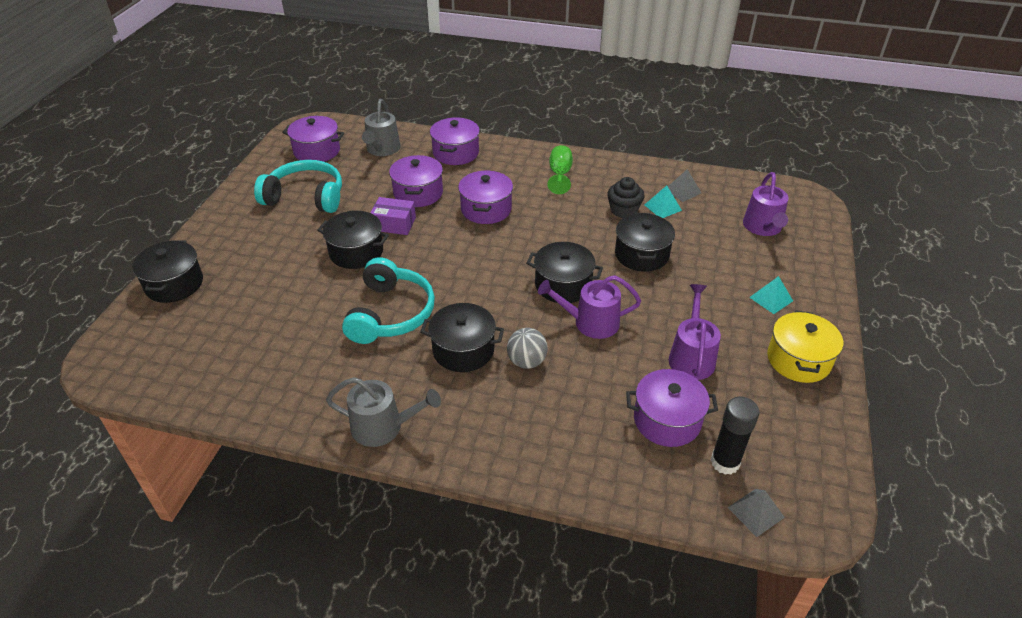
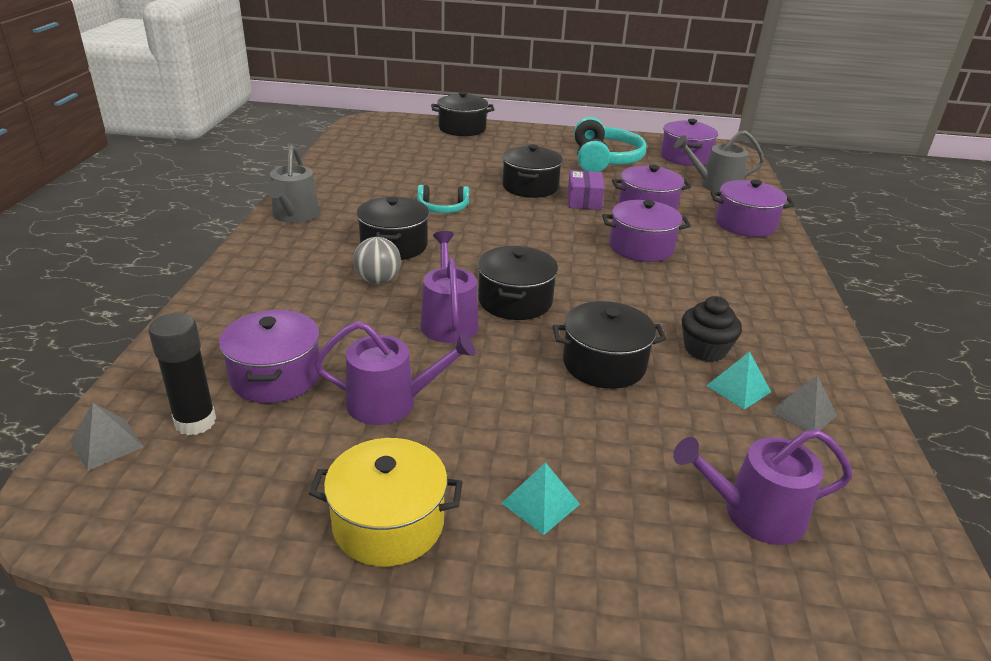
camera: 80 degrees right, 10 degrees down
(390, 313) = (443, 208): turquoise headphones -> turquoise headphones, size x0.54
(560, 175) = (756, 295): green goblet -> none

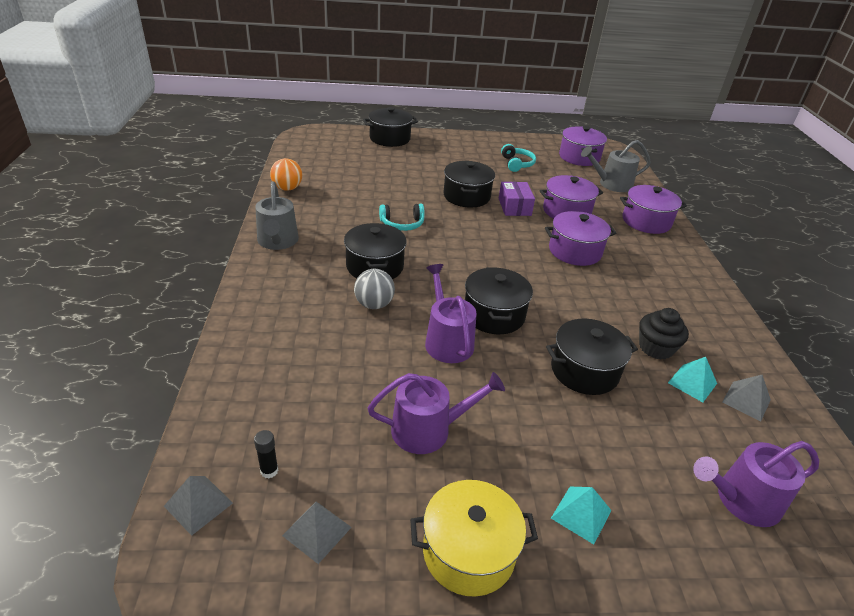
camera: 10 degrees left, 5 degrees up
(195, 422) = (269, 471): black glue stick -> black glue stick, size x0.51
(223, 483) = (317, 531): none -> grey pyramid
(275, 376) = (322, 414): purple pot -> none
(326, 168) = (287, 188): none -> orange ball
(604, 159) = (516, 164): turquoise headphones -> turquoise headphones, size x0.54

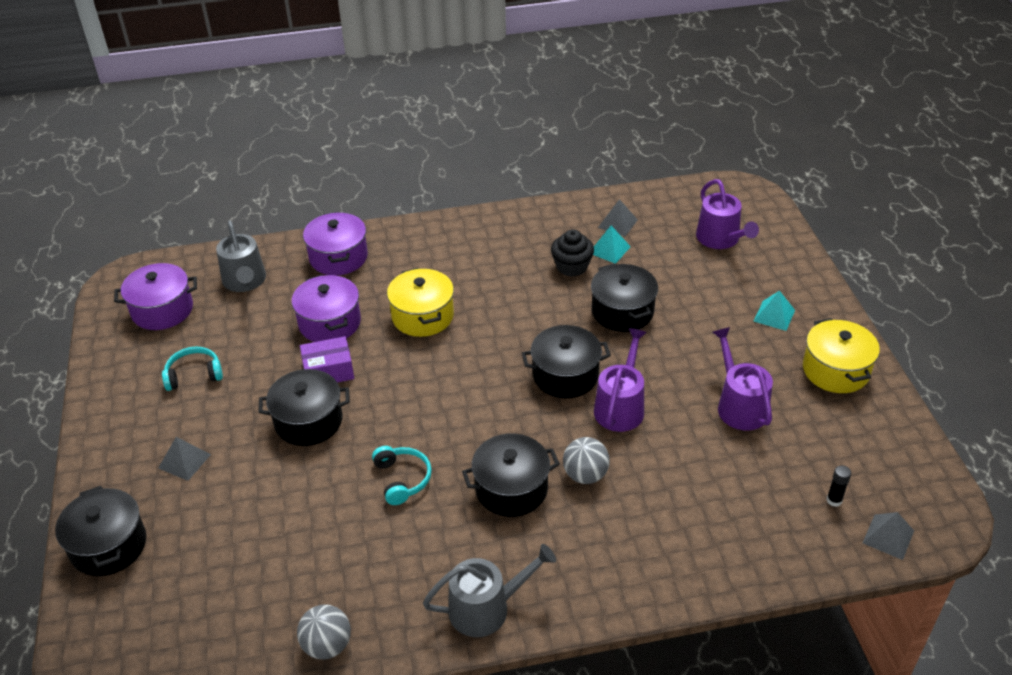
camera: 95 degrees left, 5 degrees up
(287, 188) = (327, 645): orange ball -> grey ball
(317, 531) = (867, 455): grey pyramid -> grey pyramid (184, 461)
(447, 341) = (620, 407): purple watering can -> purple watering can turned 135 degrees clockwise
(575, 251) = (423, 316): purple pot -> yellow pot

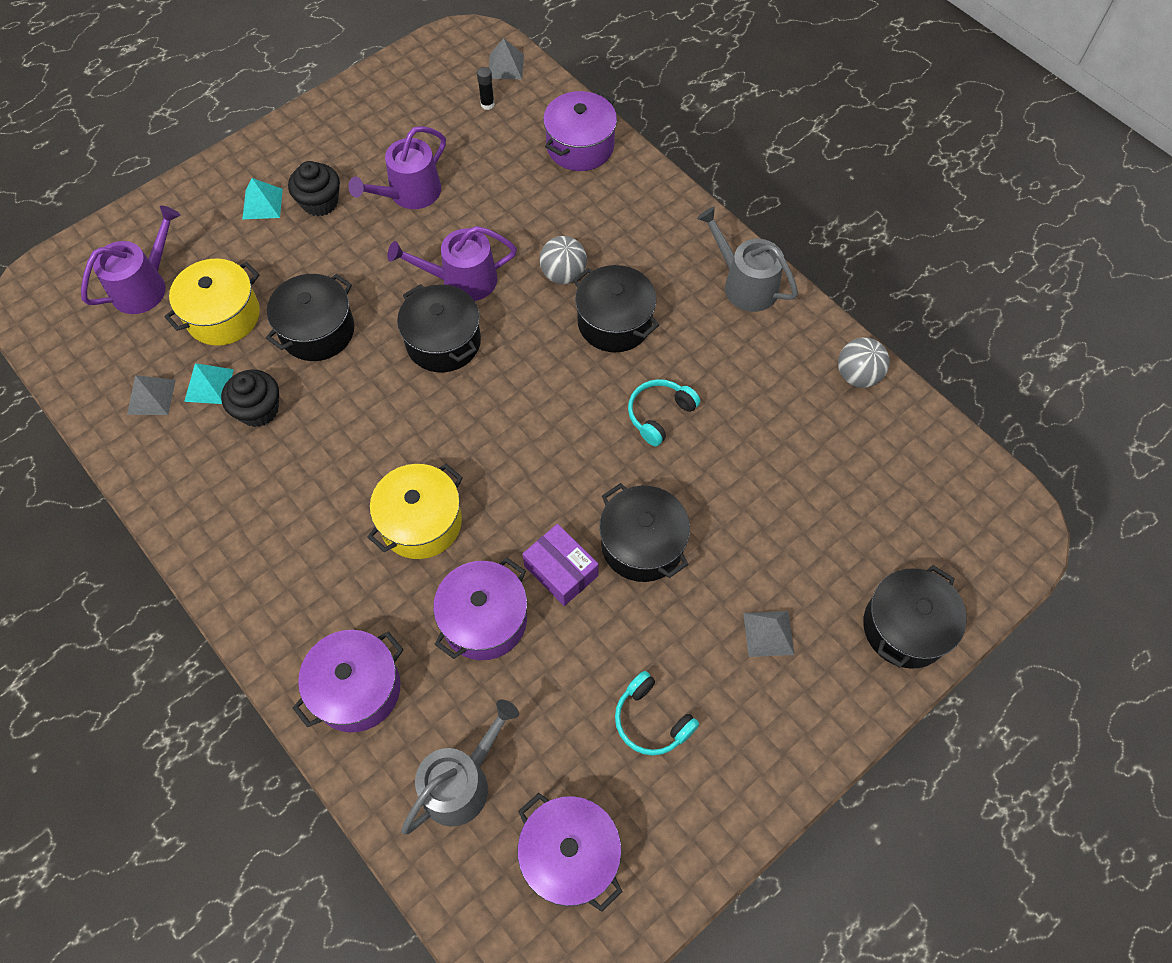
camera: 120 degrees left, 20 degrees up
(739, 552) = (580, 146): none -> purple pot
(758, 348) = (320, 202): none -> black cupcake
(836, 370) = (323, 139): yellow pot -> yellow pot (223, 316)

